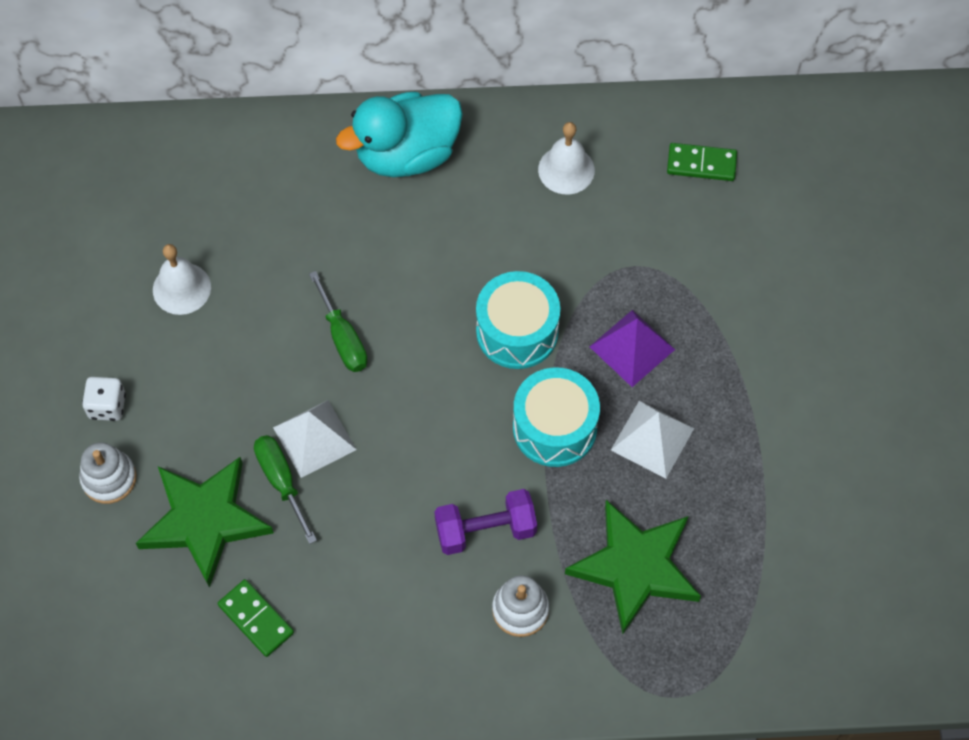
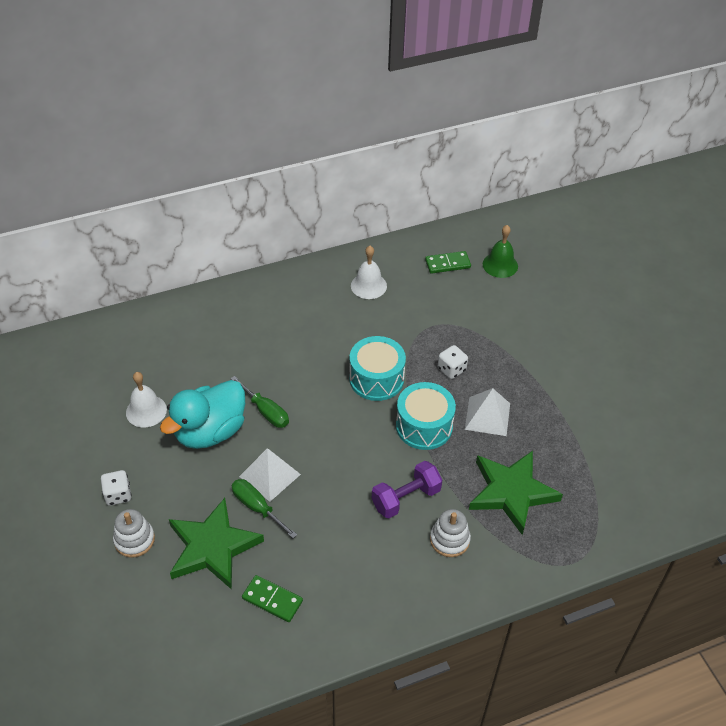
camera: 20 degrees left, 15 degrees down
(407, 154) = (266, 301): turquoise duck -> turquoise duck (210, 432)
(632, 348) = (451, 369): purple pyramid -> white dice
(782, 188) = (500, 265): none -> green bell

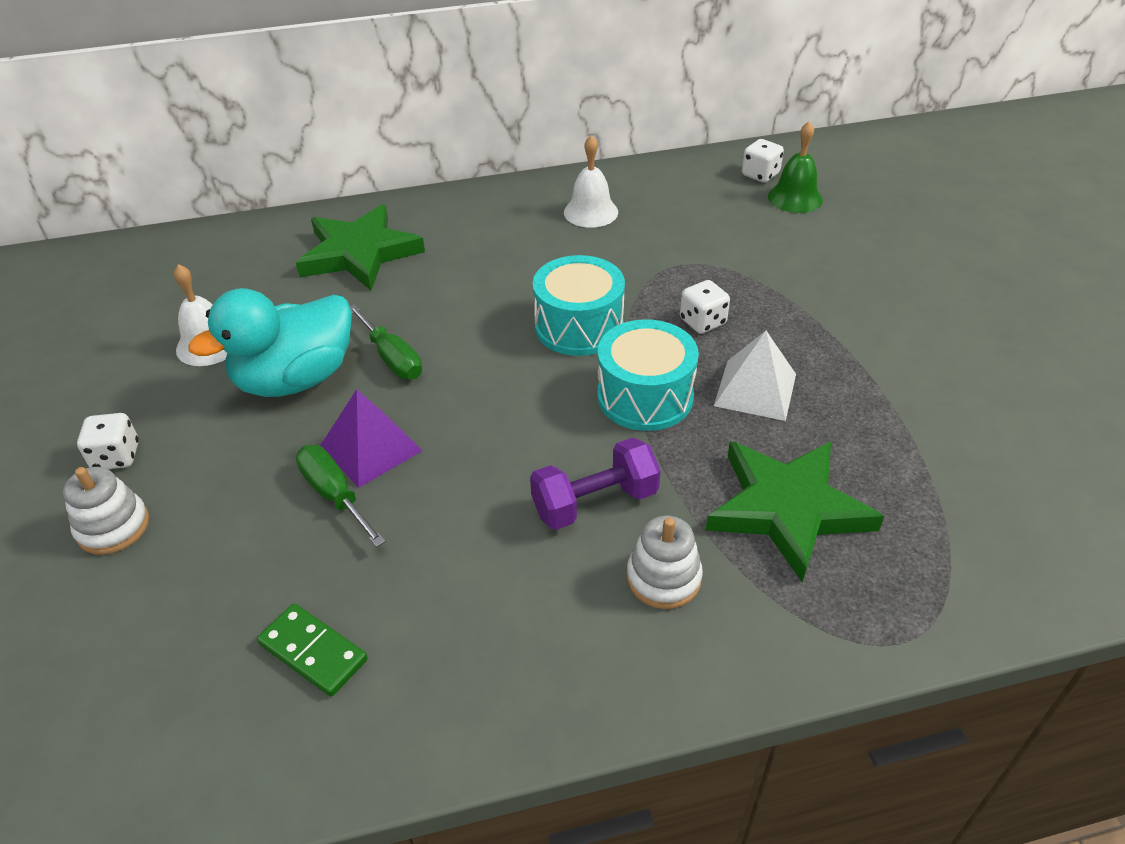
camera: 10 degrees right, 5 degrees down
(212, 547) = (238, 551): green star -> green star (359, 253)
(270, 475) = (371, 448): white pyramid -> purple pyramid
(447, 264) = (714, 193): green domino -> none
(476, 246) = (760, 175): none -> white dice

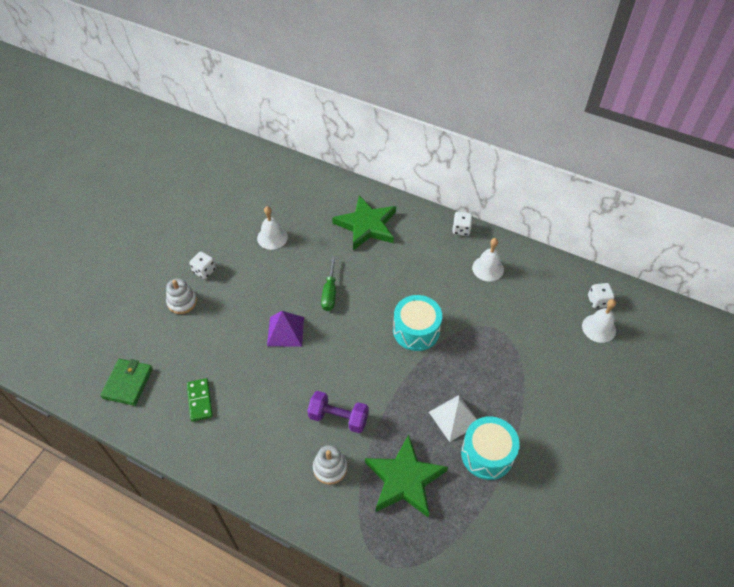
camera: 40 degrees right, 10 degrees up
(113, 735) = (128, 383): none -> green wallet
(296, 379) = (288, 278): turquoise duck -> none
(335, 495) = (257, 343): green screwdriver -> none
(645, 396) = (406, 386): turquoise drum -> turquoise drum (487, 454)
(702, 322) = (470, 367): white dice -> white dice (461, 229)
(795, 198) = (599, 328): green bell -> white bell

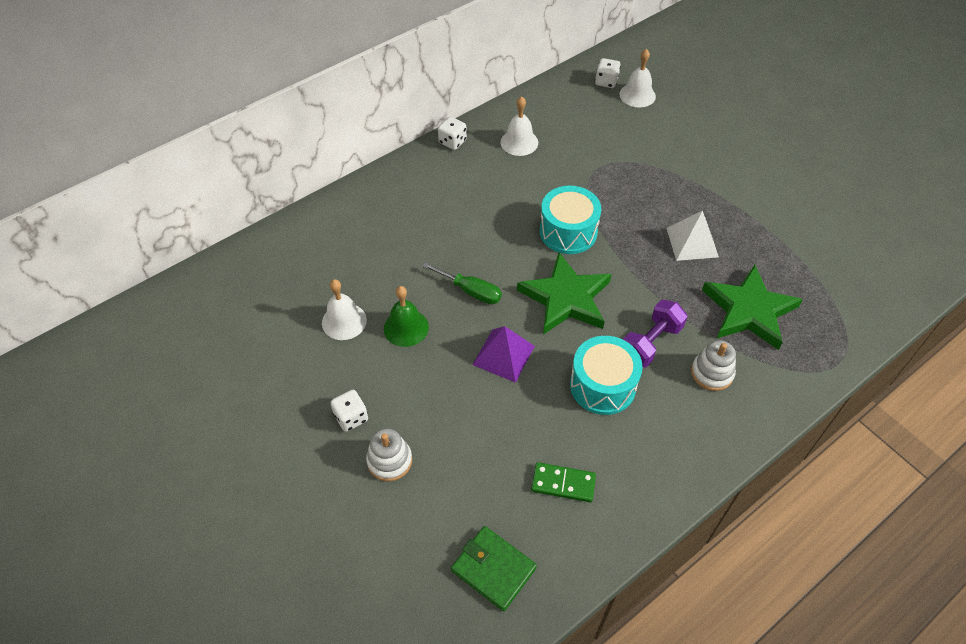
camera: 65 degrees left, 0 degrees up
(282, 270) = (406, 327): none -> green bell
(366, 225) = (390, 220): green star -> green star (566, 298)
(487, 454) = (744, 233): turquoise drum -> turquoise drum (602, 385)

